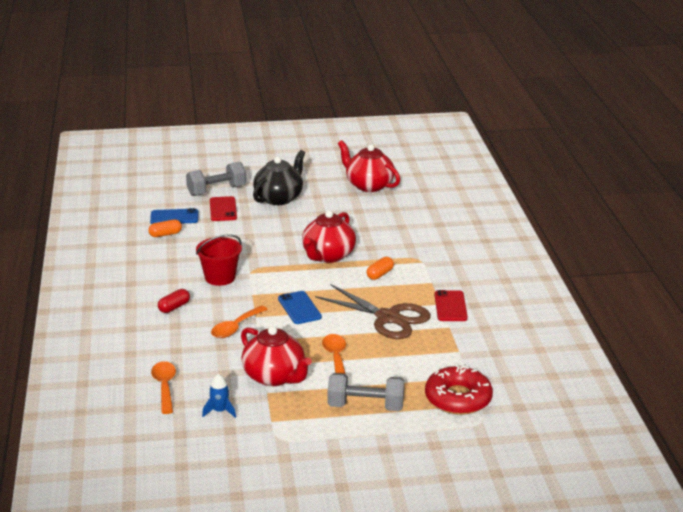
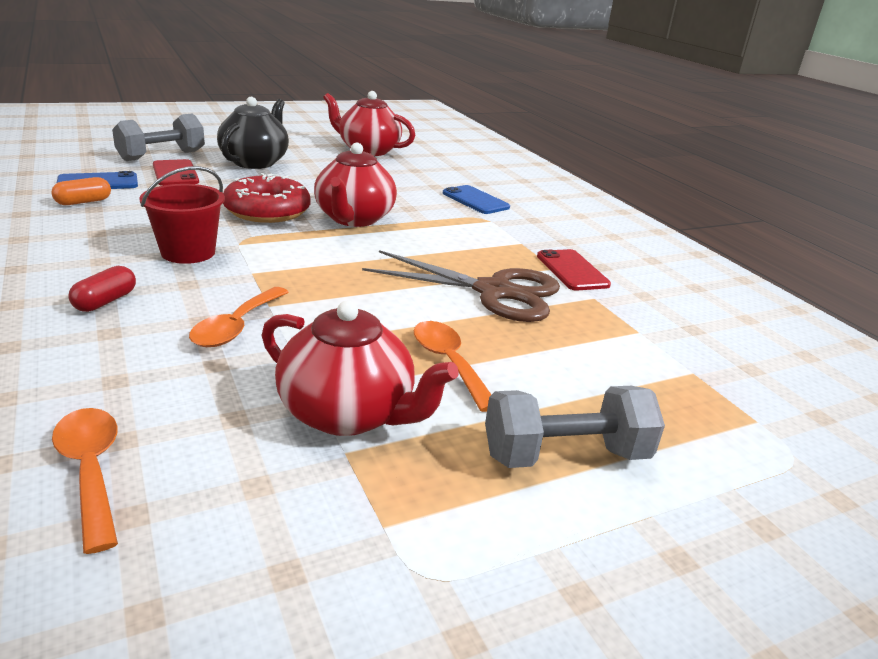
camera: 20 degrees left, 0 degrees up
(220, 411) = (247, 519): blue rocket -> none
(299, 308) = (342, 287): blue phone -> blue phone (475, 200)
(380, 274) = (442, 237): orange capsule -> none
(458, 398) = (712, 414): red donut -> red donut (267, 211)

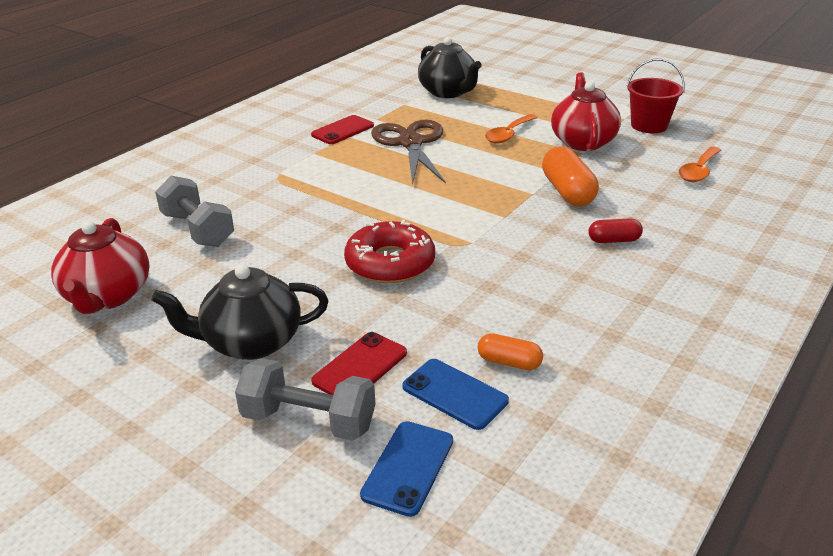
camera: 115 degrees left, 5 degrees up
(188, 252) = (515, 252): red bucket -> red bucket (649, 125)
(236, 326) = (567, 191): orange spoon -> orange capsule
(354, 219) = (353, 221): red teapot -> none
(475, 200) = (233, 190): blue phone -> blue phone (408, 467)
(565, 455) = (536, 101): grey dumbbell -> grey dumbbell (198, 230)
(671, 384) = (448, 92): none -> black teapot

